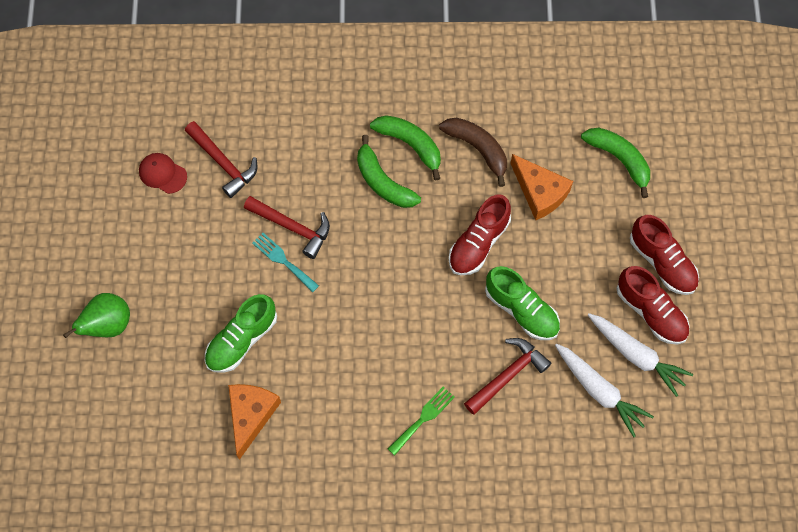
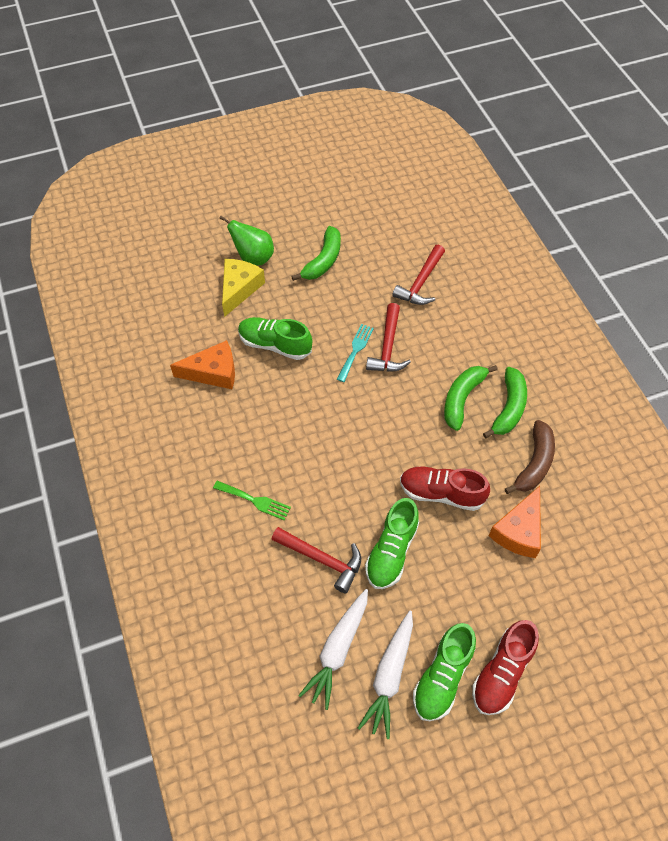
camera: 70 degrees right, 10 degrees down
(147, 354) = (239, 289): none -> yellow cheese
(162, 174) = (392, 248): red cap -> none
(619, 159) = (593, 595): green banana -> green banana (323, 260)
(651, 312) = (442, 677): red shoe -> green shoe

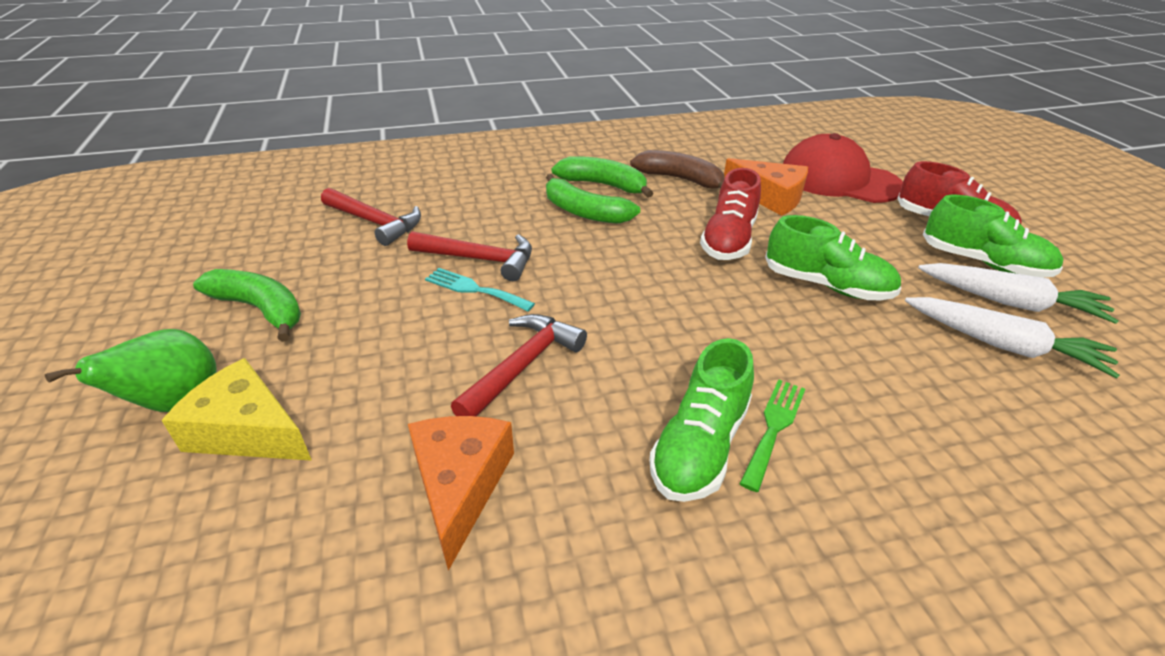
camera: 85 degrees left, 20 degrees down
(275, 345) = (424, 382): green shoe -> green shoe (699, 446)
(322, 559) = (863, 351): red hammer -> red hammer (522, 366)
(571, 596) = (839, 179): none -> red cap

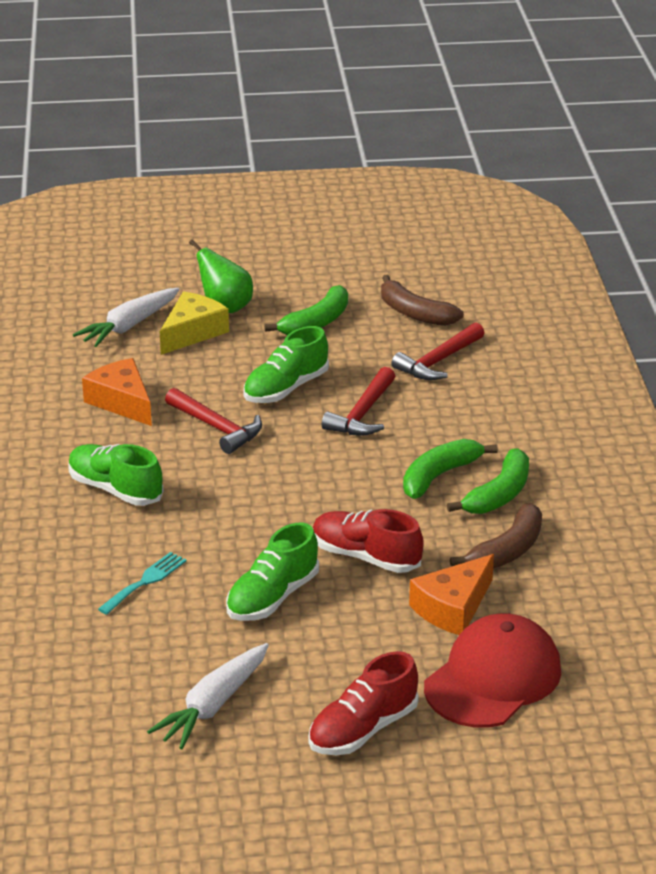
camera: 100 degrees right, 5 degrees down
(264, 242) = (414, 313): none -> brown banana
(460, 485) = (122, 402): orange cheese -> orange cheese turned 135 degrees counterclockwise
(474, 289) = (318, 410): turquoise fork -> turquoise fork (145, 581)
(774, 427) = (118, 523): green fork -> none
(983, 263) = (282, 719): green shoe -> green shoe (285, 388)
(1003, 345) = (158, 671): white carrot -> white carrot (129, 326)

